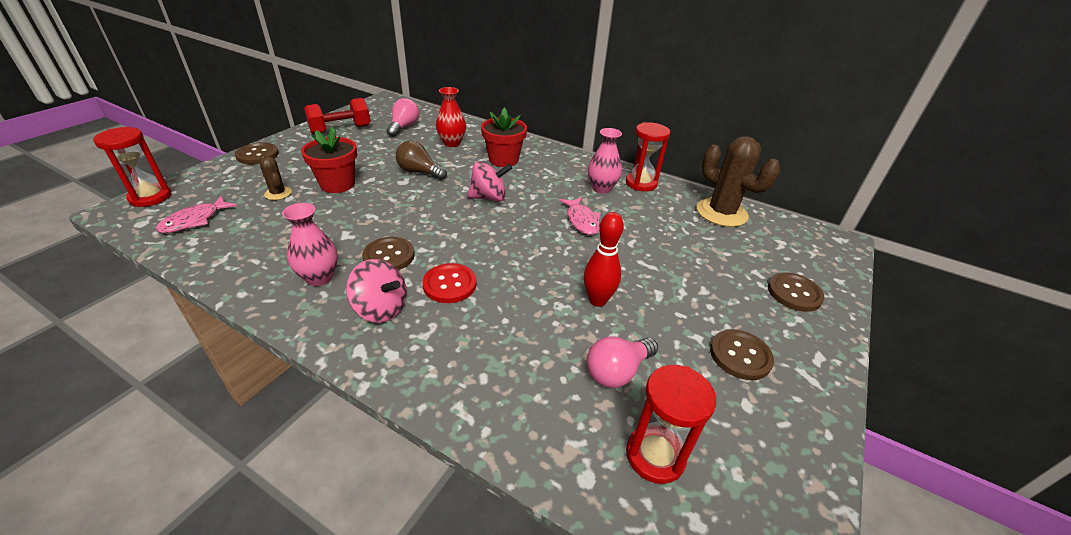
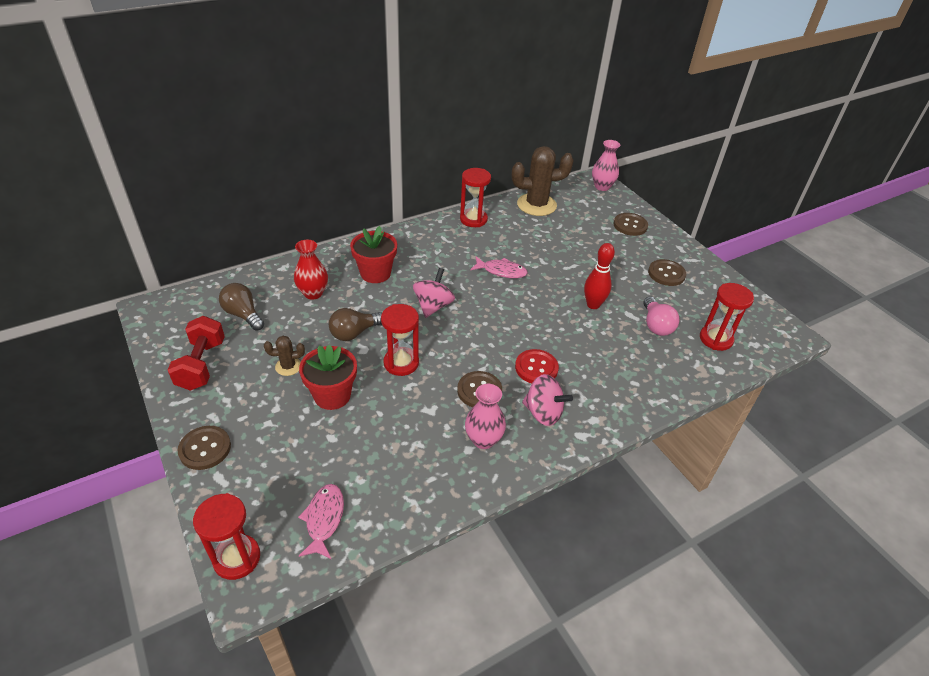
camera: 60 degrees left, 5 degrees up
(194, 220) = (324, 519): pink fish -> pink fish turned 150 degrees counterclockwise
(278, 193) = (316, 444): brown cactus -> brown cactus (288, 366)
(381, 309) = (543, 413): pink spinning top -> pink spinning top turned 60 degrees clockwise
(398, 203) = (401, 363): none -> red hourglass
(404, 127) = (243, 315): pink light bulb -> brown light bulb
(601, 188) = (465, 241): pink vase -> pink vase (602, 187)

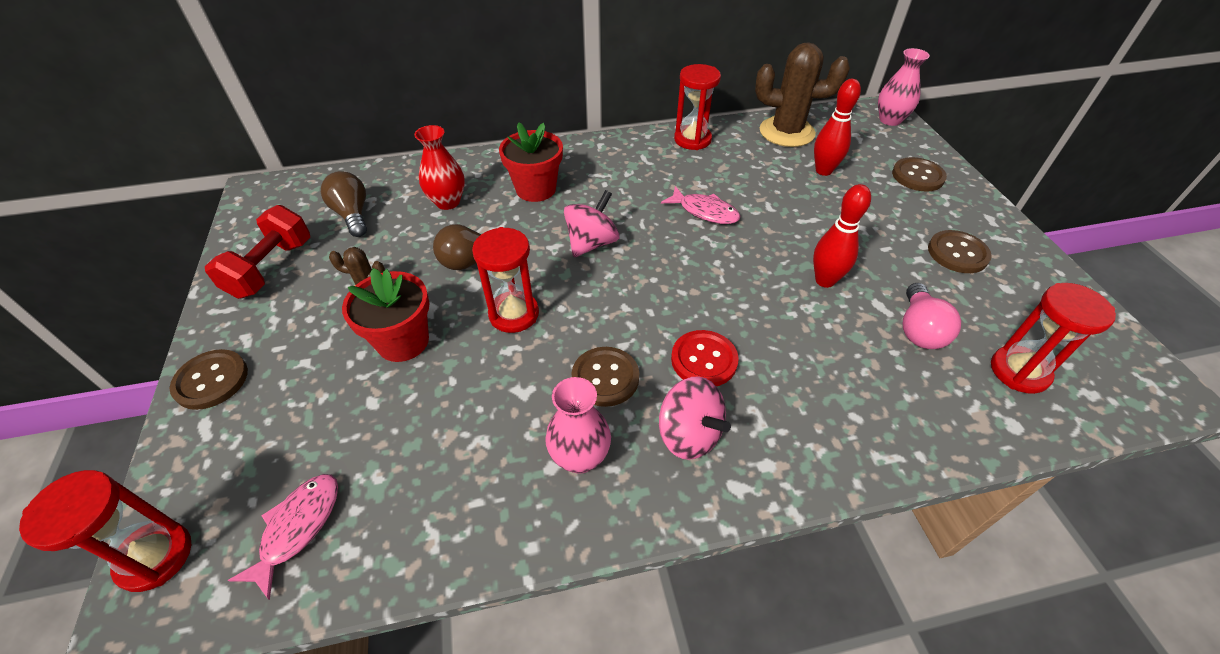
camera: 20 degrees right, 5 degrees up
(570, 230) = (823, 171): none -> red bowling pin

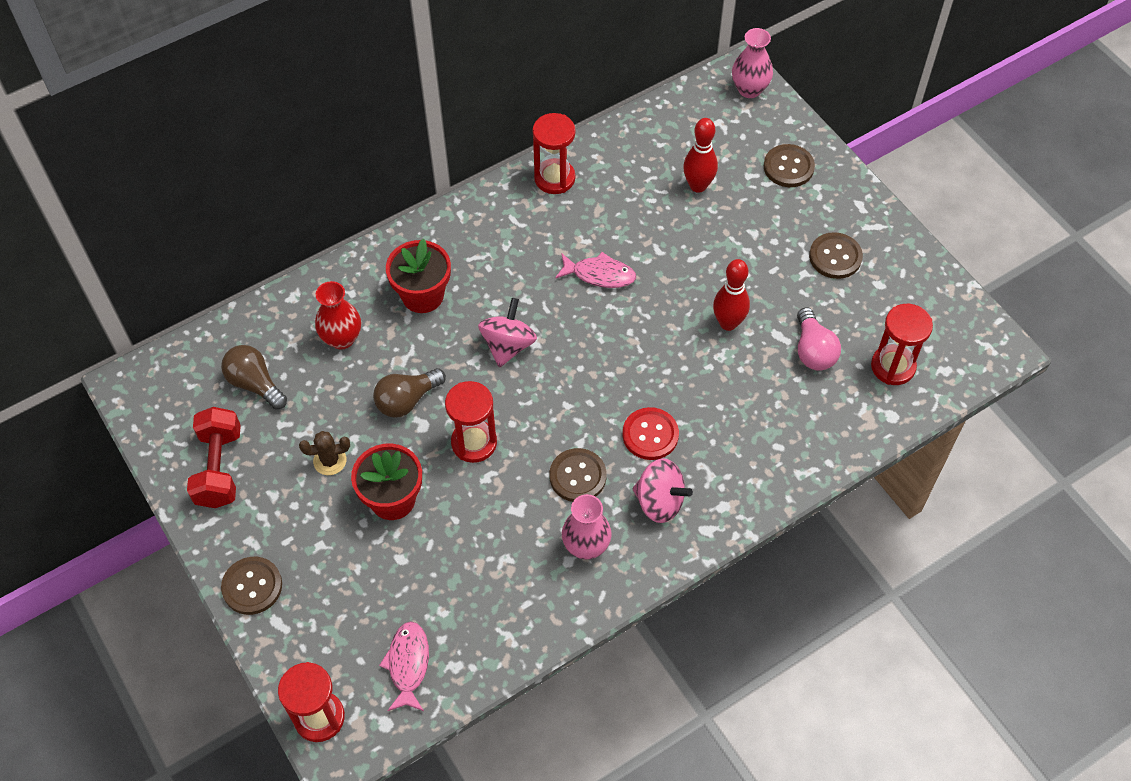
camera: 20 degrees left, 10 degrees up
(786, 132) = (648, 139): brown cactus -> none

